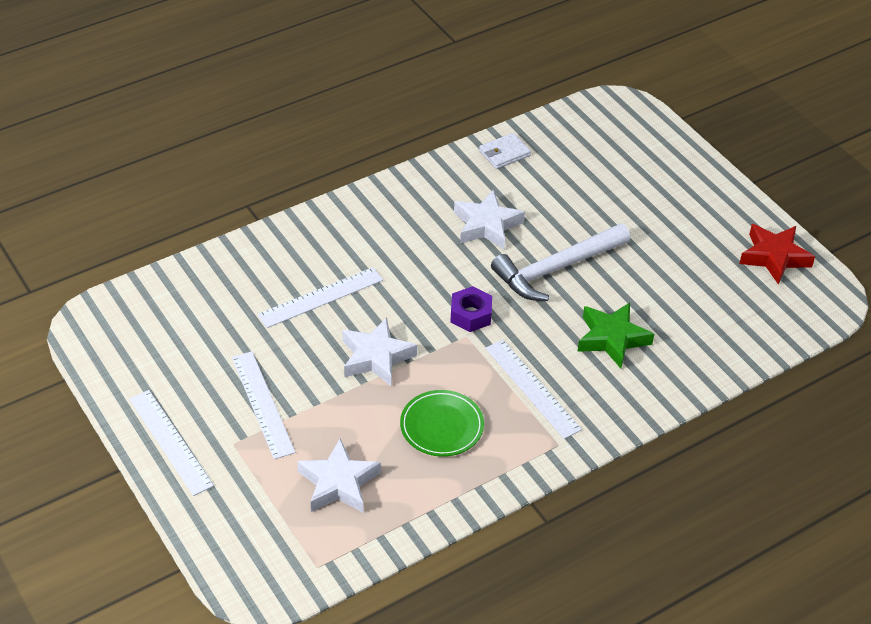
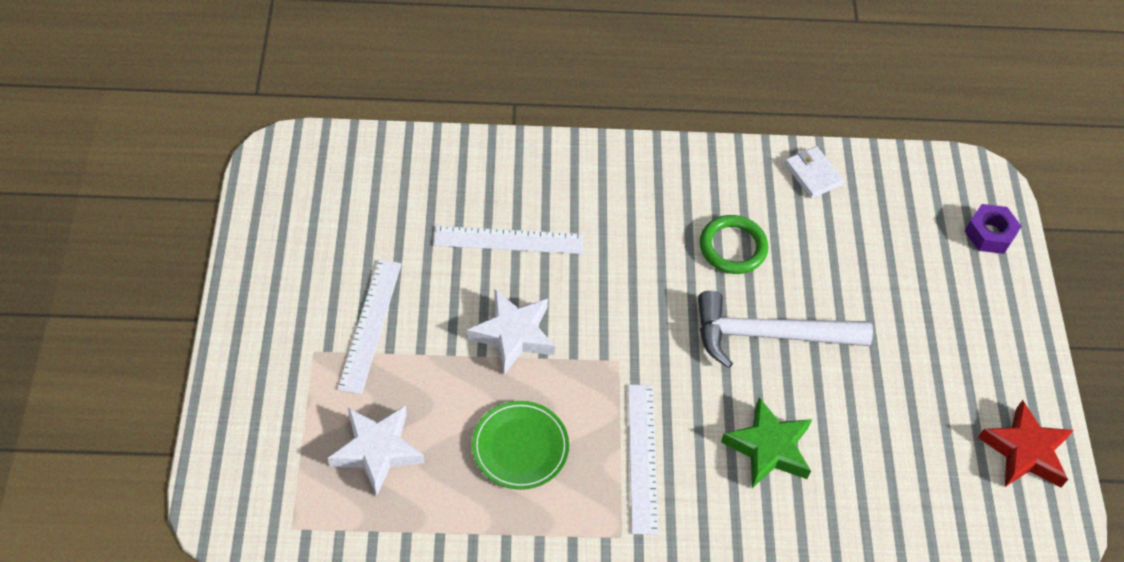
camera: 30 degrees right, 10 degrees up
(170, 442) = (260, 317): white ruler -> none
(471, 315) = (641, 339): purple nut -> purple nut (989, 234)
(487, 225) = (733, 247): white star -> green ring
(504, 153) = (812, 174): white wallet -> white wallet turned 60 degrees clockwise

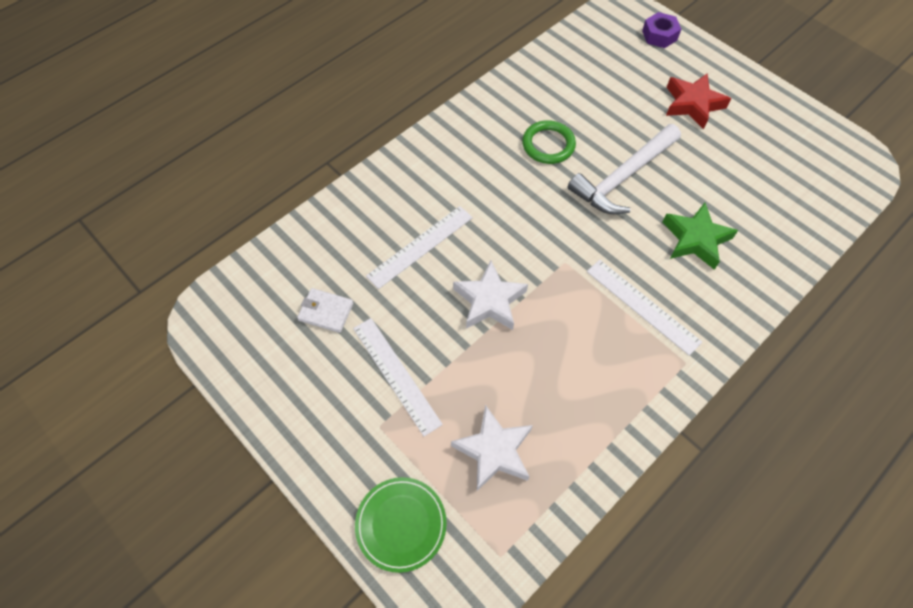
camera: 40 degrees left, 5 degrees up
(520, 447) = (572, 364): green plate -> green plate (401, 524)
(812, 174) = (541, 72): white wallet -> white wallet (326, 312)
(1025, 451) = (803, 131): red star -> red star (692, 104)

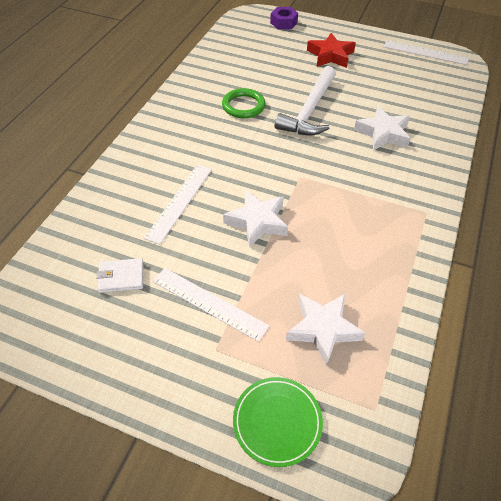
camera: 25 degrees left, 10 degrees down
(642, 306) = (373, 186): white ruler -> white ruler (425, 52)
(695, 239) = (383, 133): green star -> white star

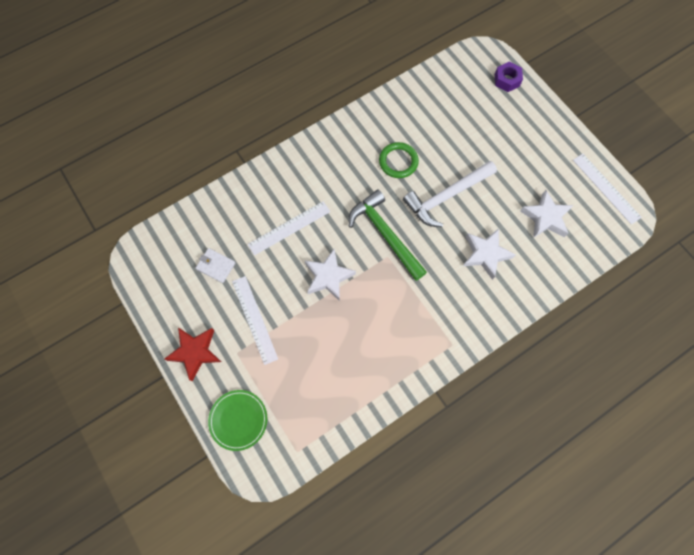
camera: 35 degrees right, 20 degrees up
(281, 161) = (385, 234): none -> green hammer
(323, 329) = (308, 382): white star -> white star (545, 217)
(330, 55) = (515, 144): red star -> red star (195, 352)

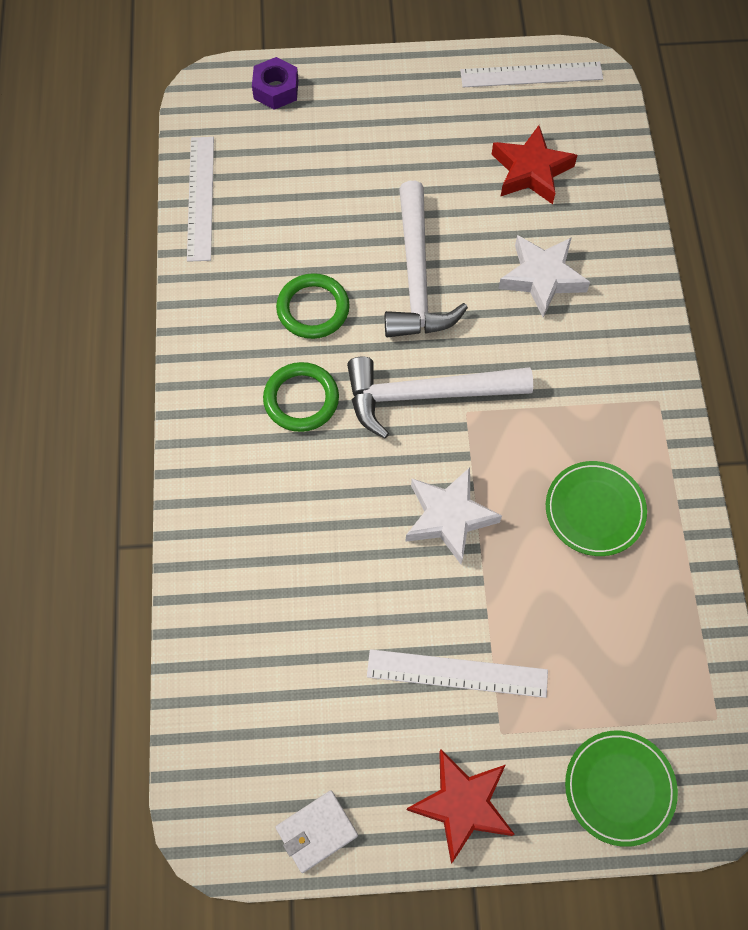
camera: 60 degrees left, 5 degrees down
(216, 266) = (321, 691): white wallet -> white wallet (317, 831)
(289, 228) = (325, 533): white ruler -> white ruler (200, 198)
(348, 182) = (301, 399): none -> green ring
(372, 342) = (594, 510): none -> green plate
(385, 234) = (426, 395): green hammer -> white hammer
(545, 217) = (531, 171): white star -> red star

